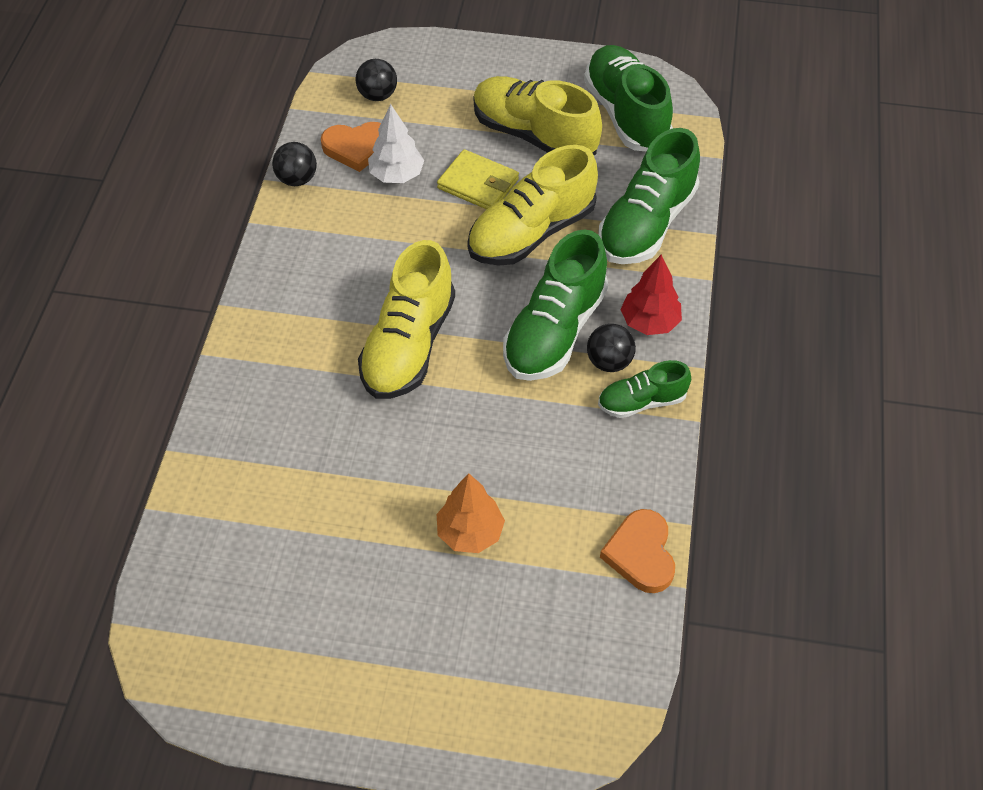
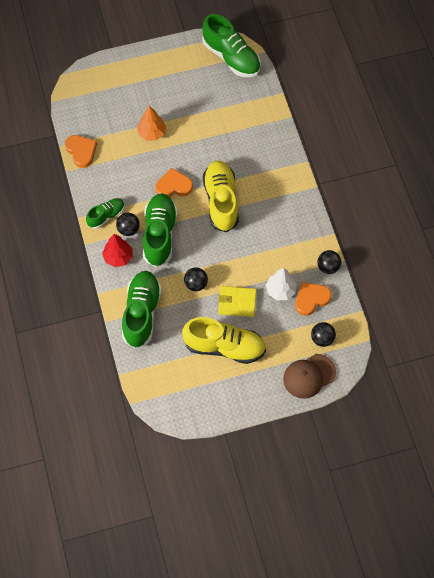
camera: 155 degrees right, 10 degrees up
(429, 61) = (309, 376): none -> brown cap
(482, 407) = (174, 186): none -> orange heart
(531, 232) = (196, 284): yellow shoe -> black ball
(626, 114) = (182, 383): green shoe -> green shoe (231, 57)

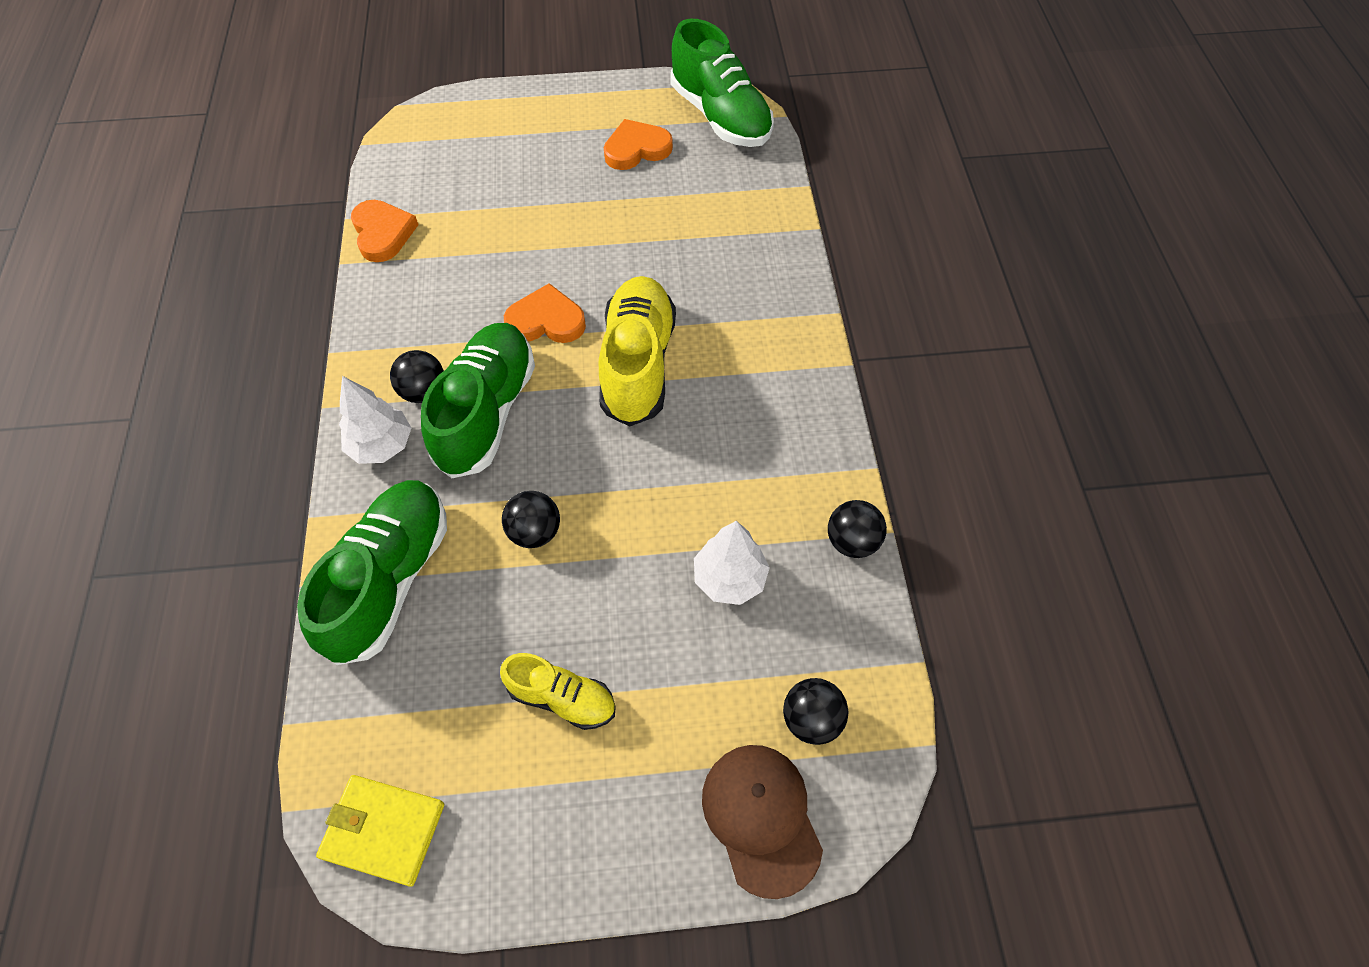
camera: 10 degrees right, 5 degrees down
(106, 216) = (387, 358): green shoe -> none
(118, 257) = (382, 445): red tree -> white tree
(152, 133) = (532, 220): orange tree -> none
(224, 347) = (562, 698): yellow shoe -> yellow shoe, size x0.56
(237, 302) = (620, 590): yellow wallet -> yellow wallet (384, 830)
(309, 376) = (761, 818): brown cap -> brown cap turned 90 degrees clockwise
(311, 299) = (799, 611): orange heart -> orange heart (636, 149)

